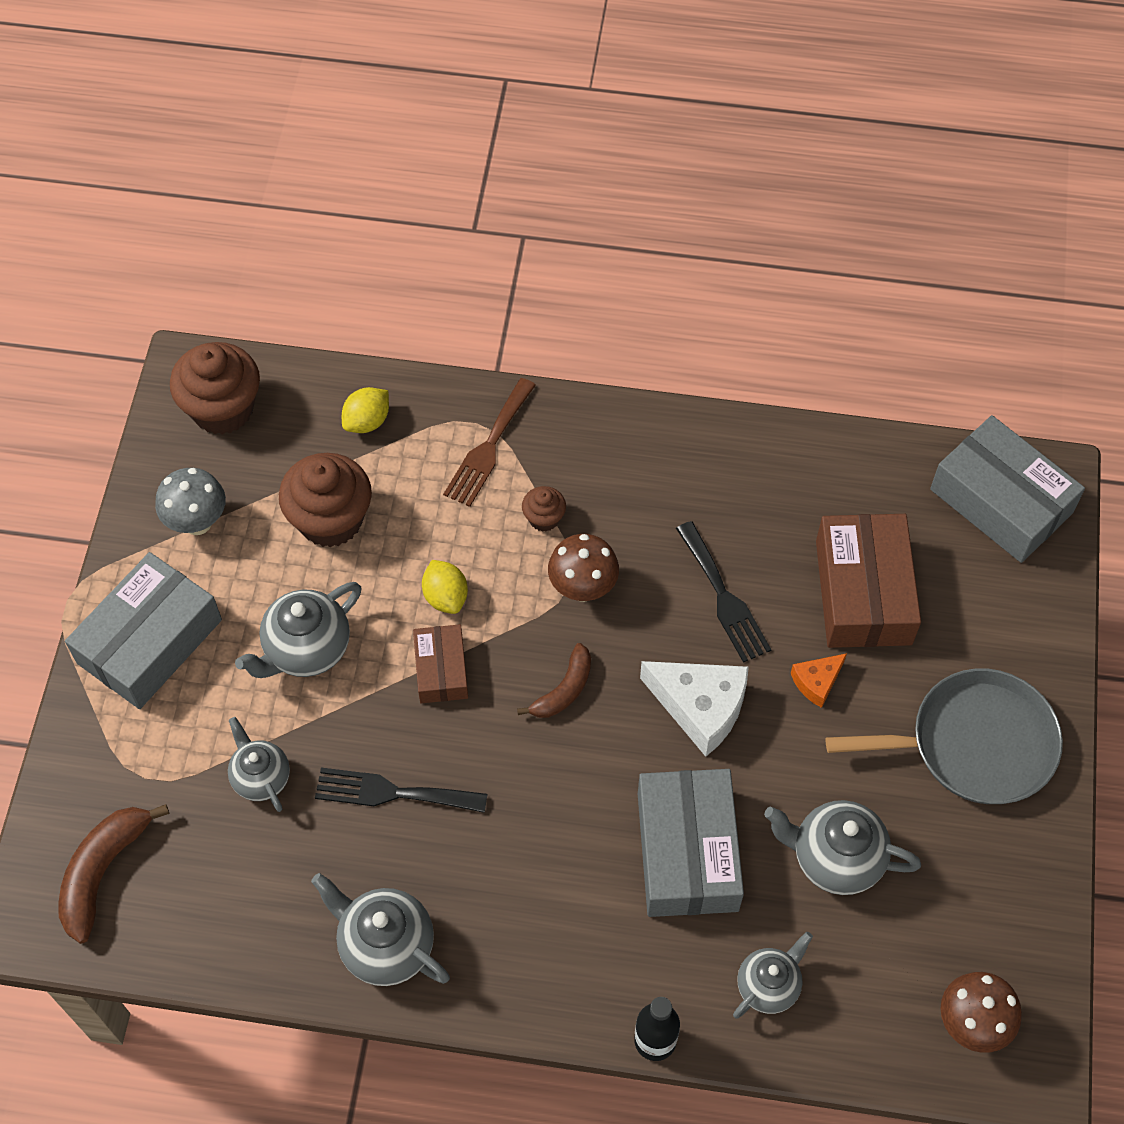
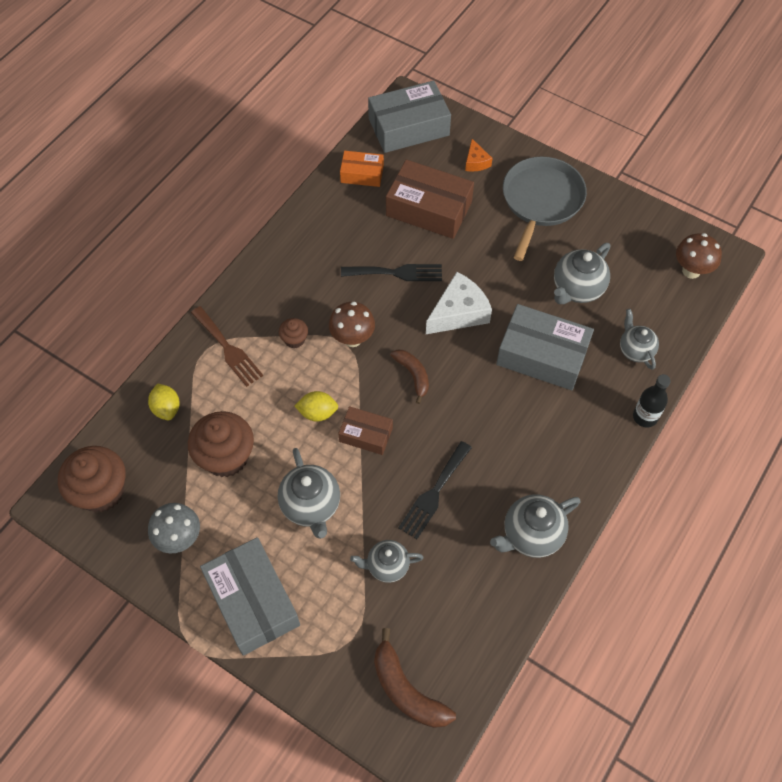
camera: 65 degrees left, 0 degrees up
(817, 682) = (471, 252): orange cheese -> orange cheese (476, 162)
(872, 477) = (362, 174): none -> orange box

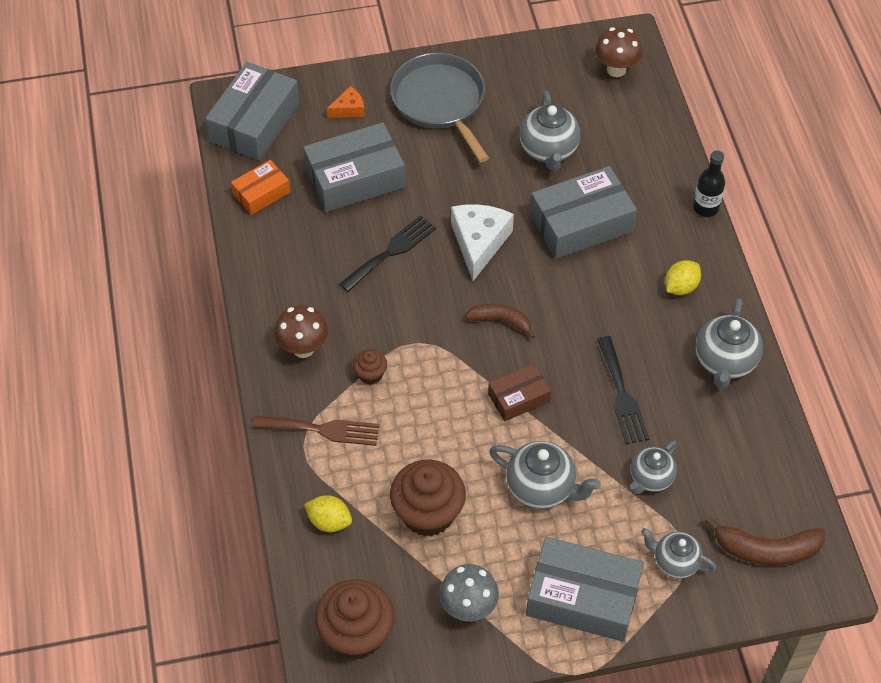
camera: 45 degrees left, 5 degrees down
(317, 413) = (460, 415): yellow lemon -> yellow lemon (681, 287)
(352, 339) = (418, 333): brown mushroom -> brown mushroom (303, 348)
(429, 209) = (355, 178): brown box -> grey box
(476, 162) = (349, 109): orange cheese -> orange cheese turned 60 degrees counterclockwise
(635, 350) = (644, 163): grey teapot -> grey teapot (675, 562)

